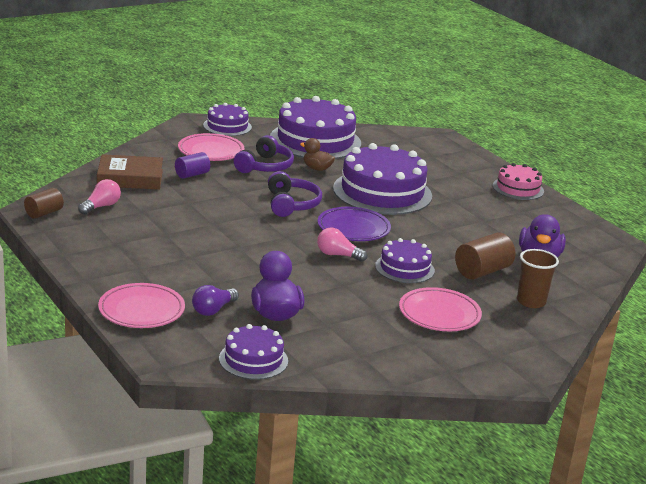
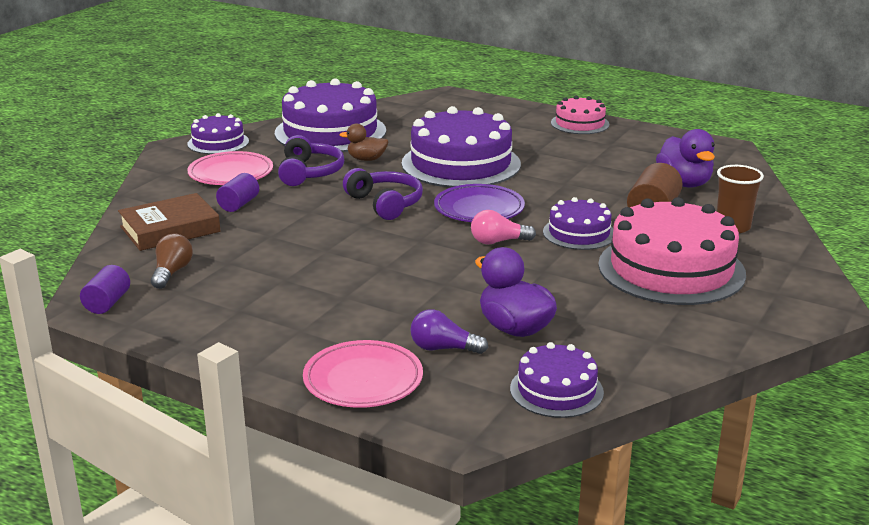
camera: 25 degrees left, 0 degrees up
(44, 213) = (107, 303): brown cylinder -> purple cylinder
(101, 206) = (171, 272): pink light bulb -> brown light bulb
(213, 310) = (443, 348): purple light bulb -> purple light bulb turned 90 degrees clockwise
(439, 314) = (671, 269): pink plate -> pink cake

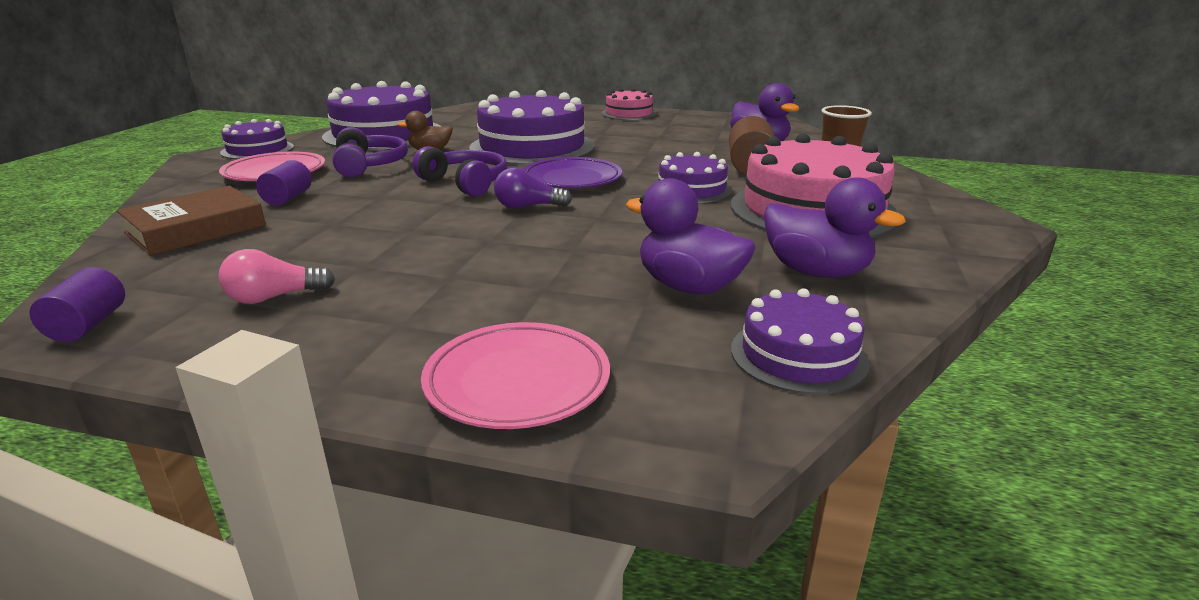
camera: 15 degrees left, 0 degrees up
(171, 272) = (196, 276): brown light bulb -> none
(443, 348) = (612, 322): purple light bulb -> purple light bulb (528, 207)
(498, 242) = (611, 204): pink light bulb -> pink light bulb (274, 297)
(623, 329) = (816, 272): none -> purple duck

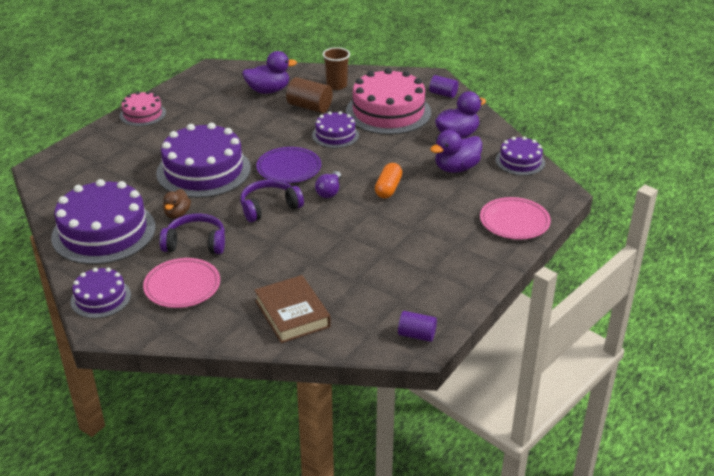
camera: 70 degrees left, 10 degrees up
(274, 297) = (412, 280): pink light bulb -> none
(288, 198) = (251, 279): purple cylinder -> purple cylinder (443, 94)
(567, 241) = (388, 188): none -> orange capsule

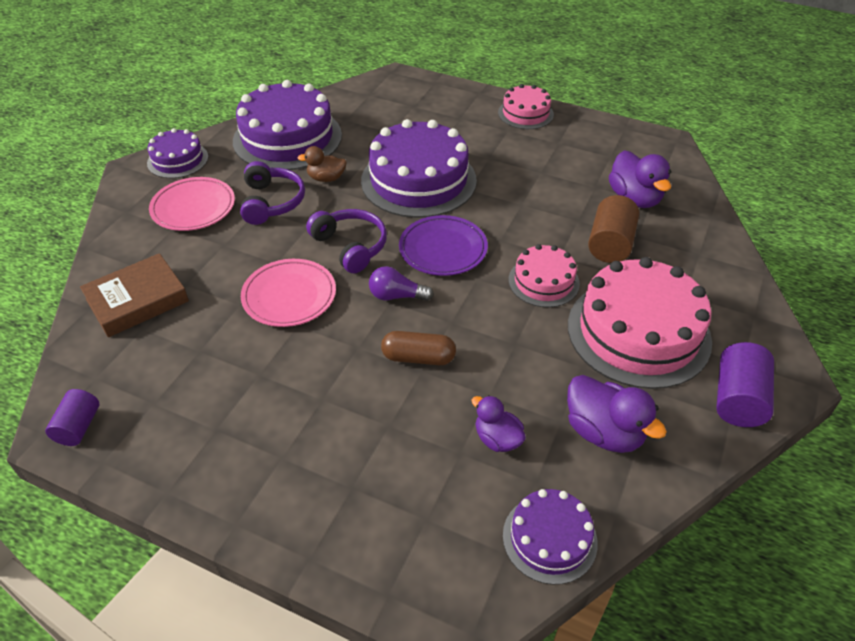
camera: 80 degrees right, 10 degrees up
(335, 135) = (543, 281): purple cake -> pink cake
(336, 85) = (688, 263): brown cup -> none
(388, 188) = (418, 357): orange capsule -> brown capsule
(443, 94) = (737, 399): purple cylinder -> purple cylinder, size x1.53
(456, 168) = (497, 439): purple duck -> purple duck, size x0.62
(514, 222) = (352, 537): pink plate -> pink plate (289, 296)

